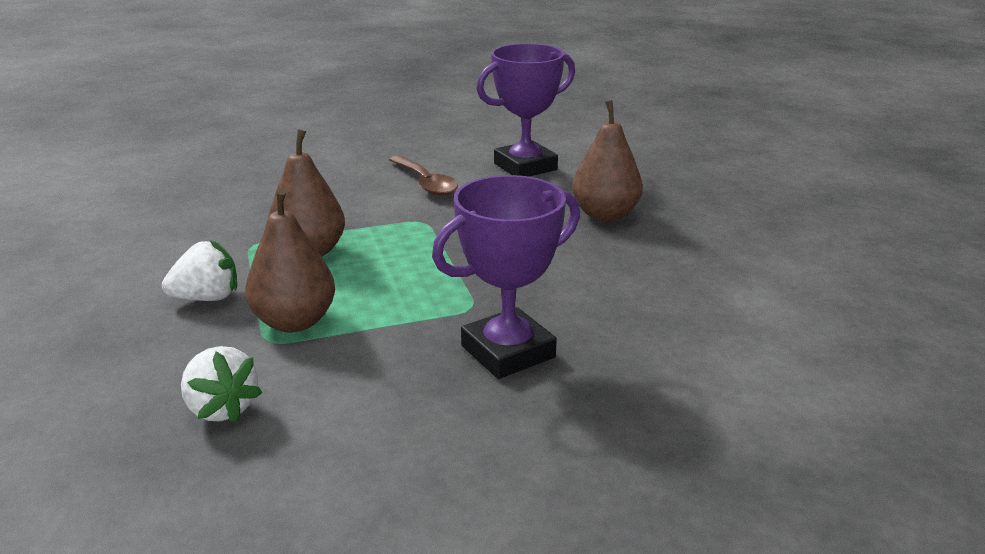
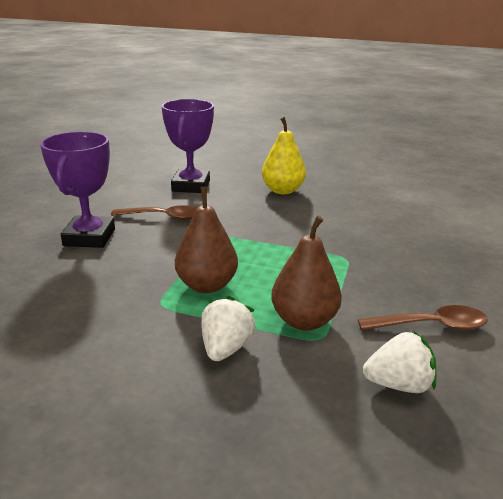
camera: 55 degrees left, 0 degrees up
(365, 404) = (431, 326): none -> brown spoon
(508, 352) = (406, 265): purple trophy -> purple trophy (89, 237)
(605, 215) = (282, 190): brown pear -> yellow pear

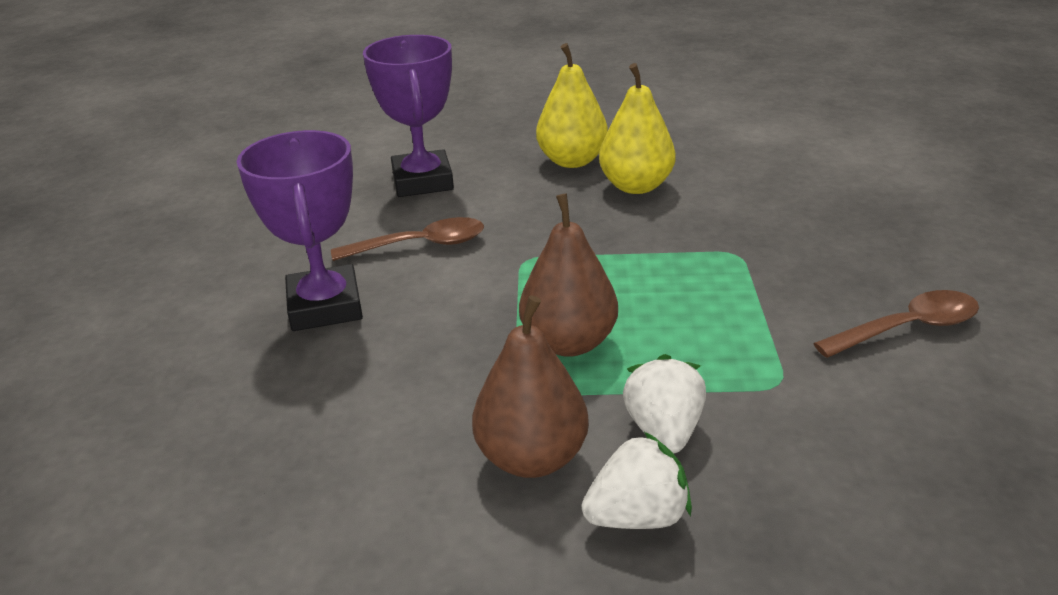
camera: 15 degrees left, 5 degrees up
(304, 320) = (741, 363): brown pear -> brown pear (532, 458)
(310, 210) = (636, 186): none -> yellow pear
(398, 384) = (916, 420): white strawberry -> white strawberry (637, 516)

